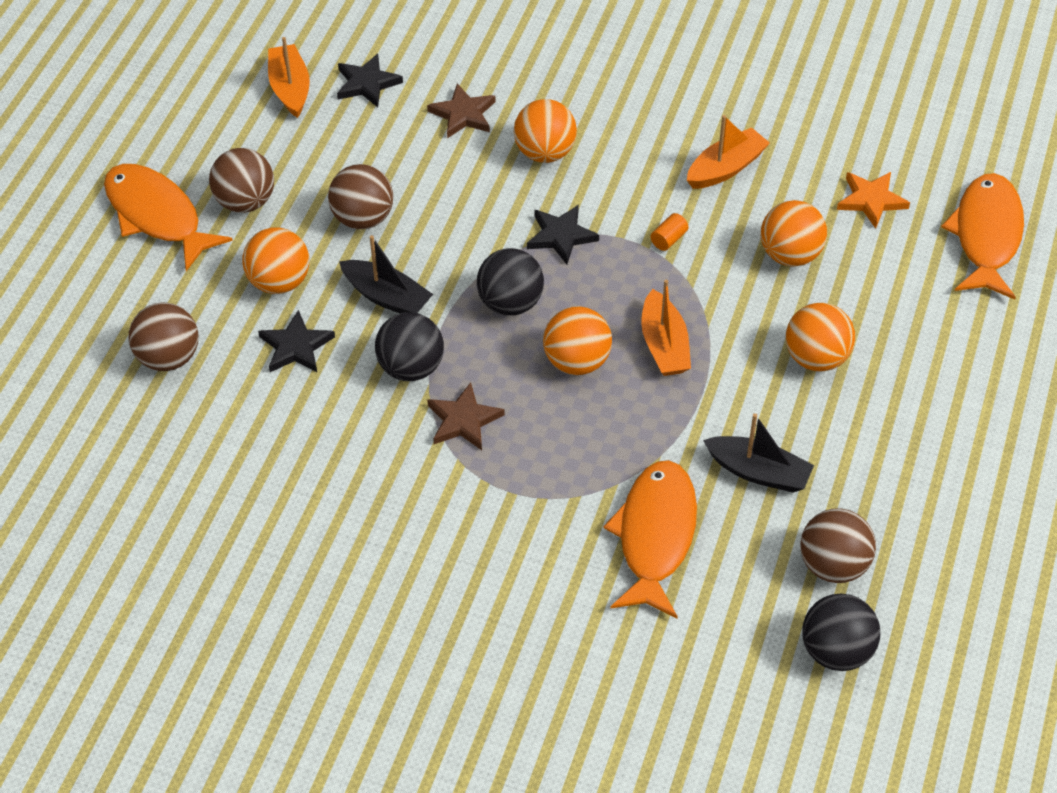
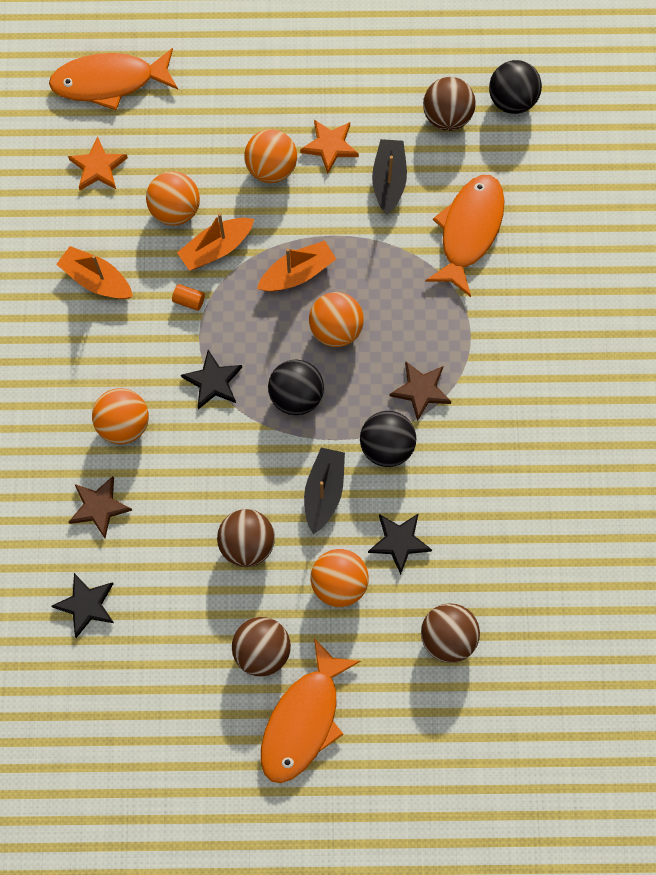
camera: 110 degrees left, 20 degrees up
(290, 88) = (113, 671): orange boat -> orange boat (216, 248)
(655, 536) = (469, 231): orange fish -> orange fish turned 120 degrees clockwise
(829, 425) = (330, 146): none -> orange star

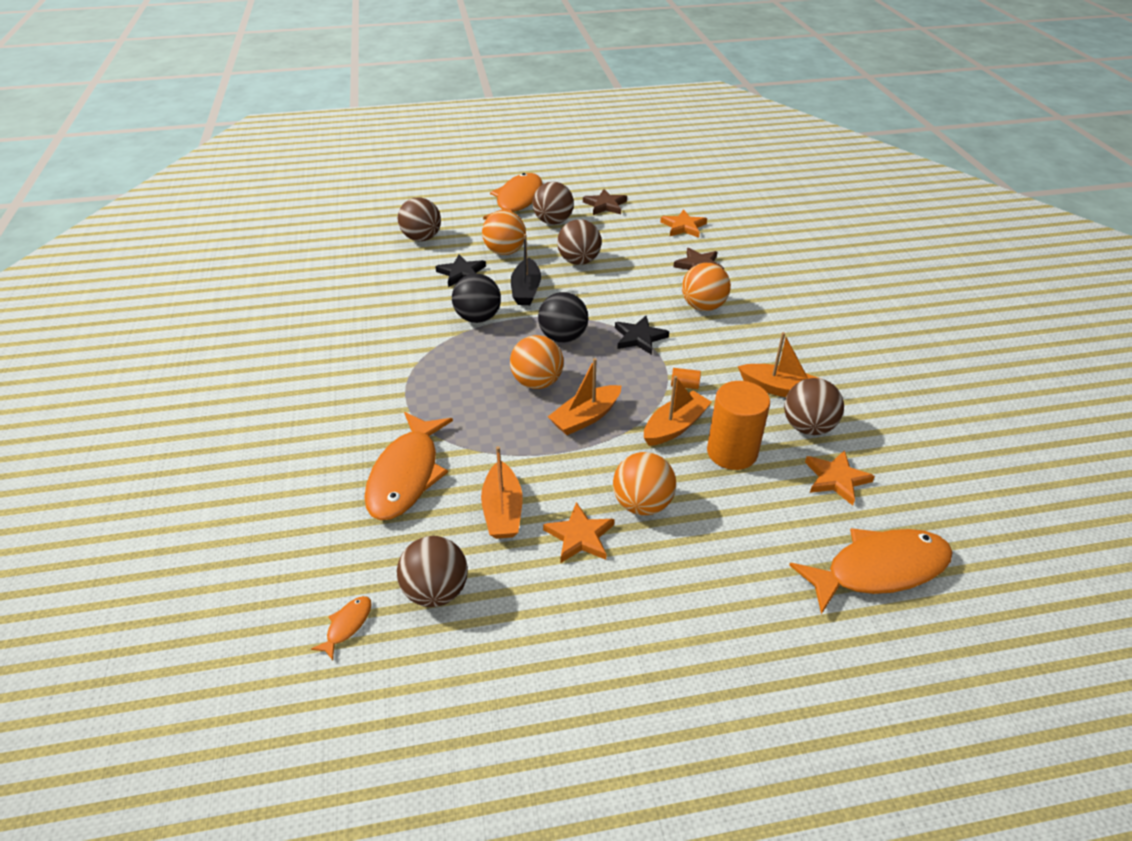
camera: 170 degrees right, 30 degrees down
(86, 605) = (683, 226): black star -> orange star
(94, 228) = (807, 427): none -> brown ball
(175, 210) = (732, 452): orange ball -> orange cylinder
(389, 181) = (502, 510): black boat -> orange boat
(421, 390) = (451, 352): brown star -> brown star (605, 205)
(512, 100) = (347, 625): black ball -> orange fish

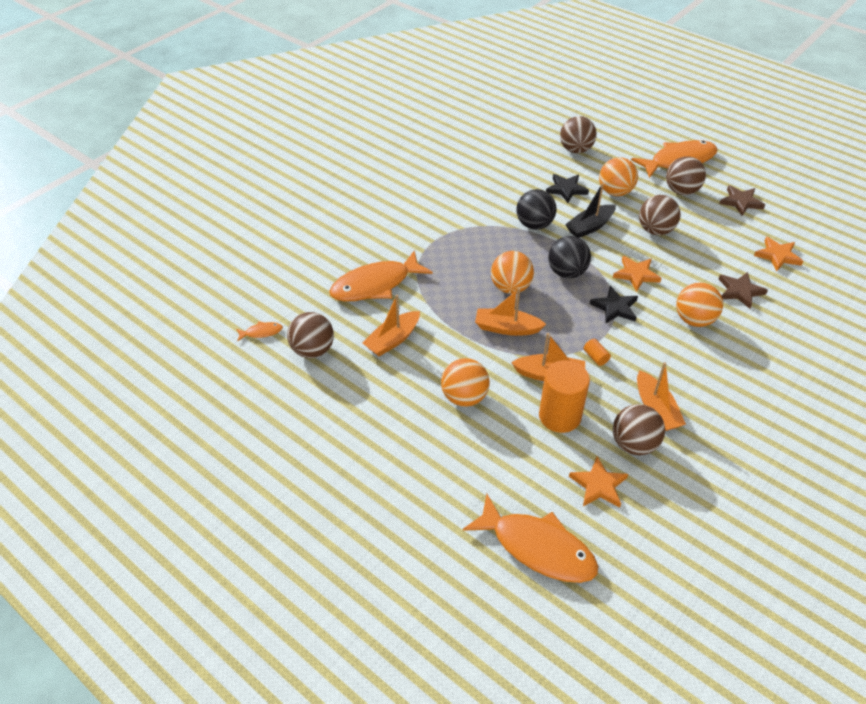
camera: 50 degrees right, 5 degrees up
(580, 536) = (409, 384): orange star -> orange star (636, 275)

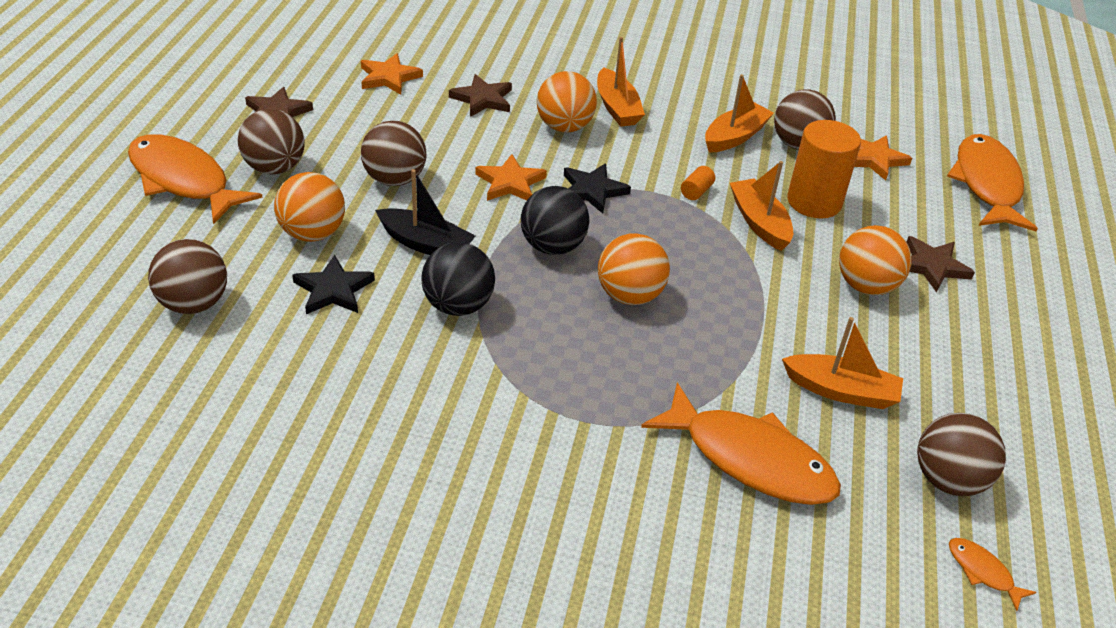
camera: 120 degrees left, 5 degrees down
(464, 445) = (932, 266): none -> brown star
(507, 328) = (714, 279): orange boat -> orange boat (617, 107)

